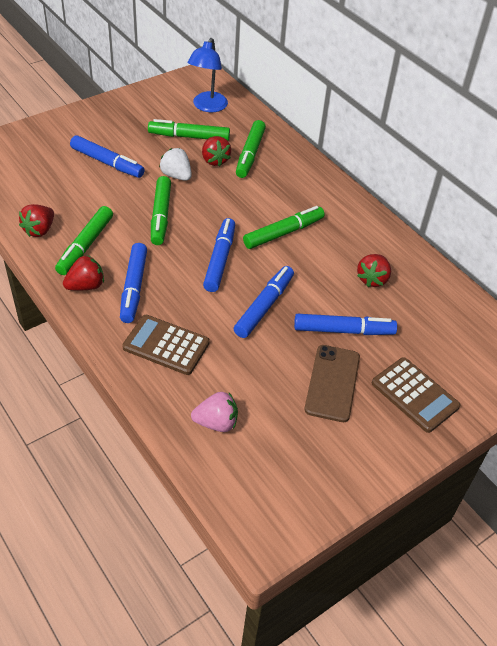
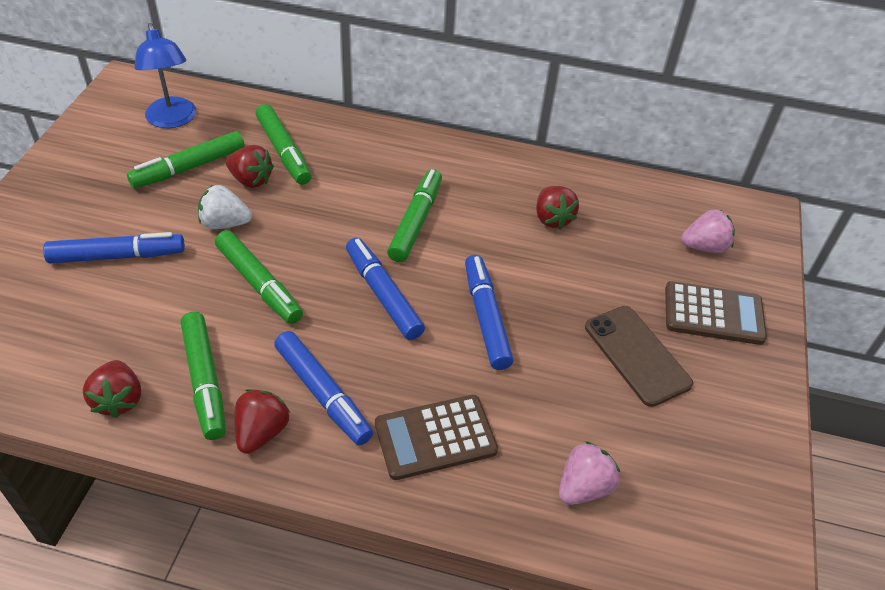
camera: 40 degrees left, 0 degrees up
(343, 330) = (586, 291): blue marker -> none
(460, 355) = (704, 247): none -> pink strawberry

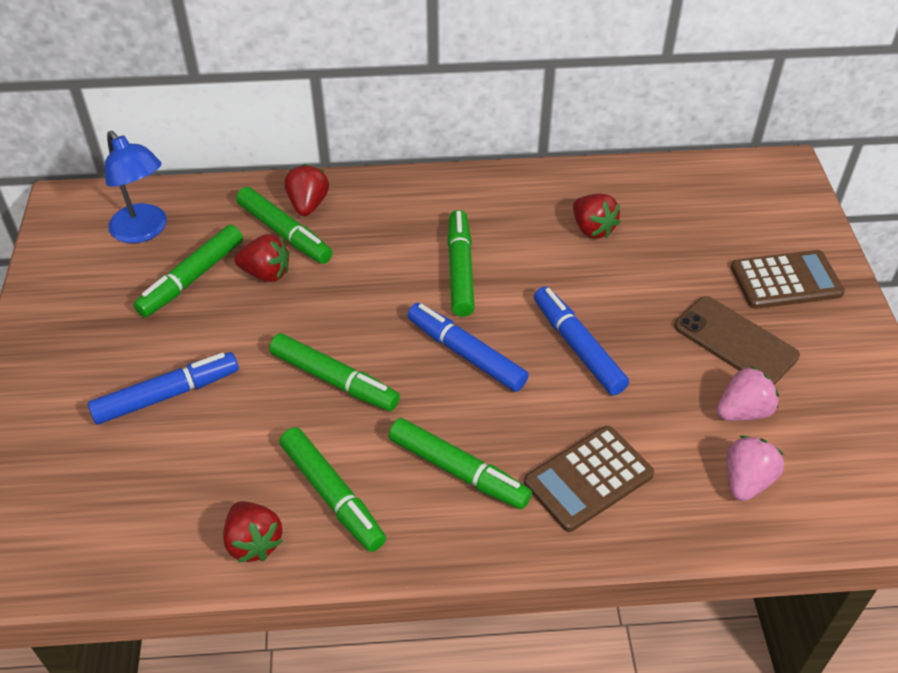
camera: 15 degrees left, 0 degrees up
(225, 223) = (264, 327): white strawberry -> none
(261, 432) = (417, 528): red strawberry -> red strawberry (308, 205)
(323, 393) = (458, 471): blue marker -> green marker
(704, 247) = (748, 217): pink strawberry -> pink strawberry (743, 411)

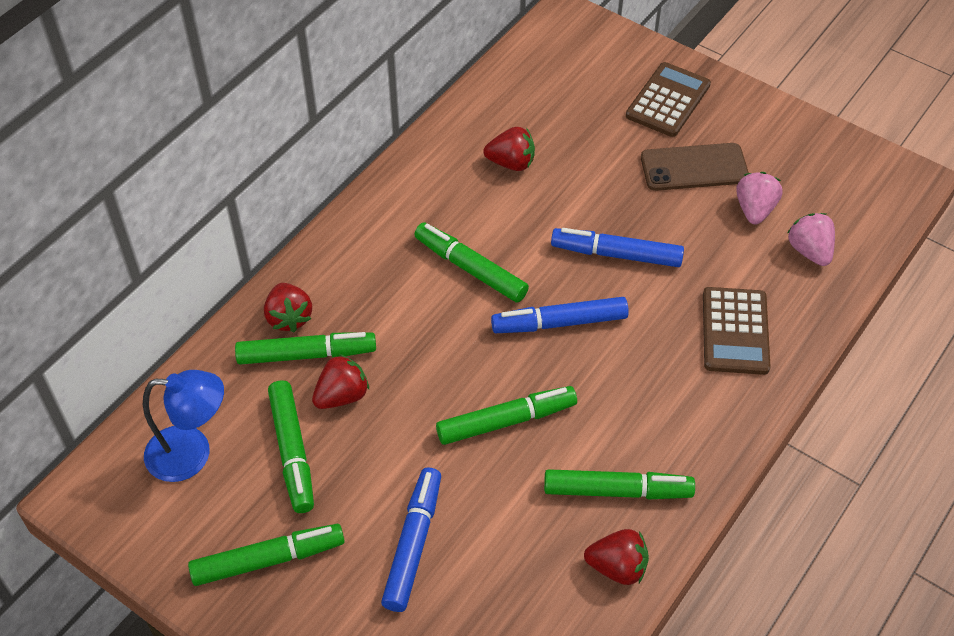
camera: 50 degrees left, 5 degrees up
(308, 205) = (289, 318): red strawberry -> red strawberry turned 150 degrees counterclockwise
(458, 471) = (663, 400): green marker -> green marker (268, 559)

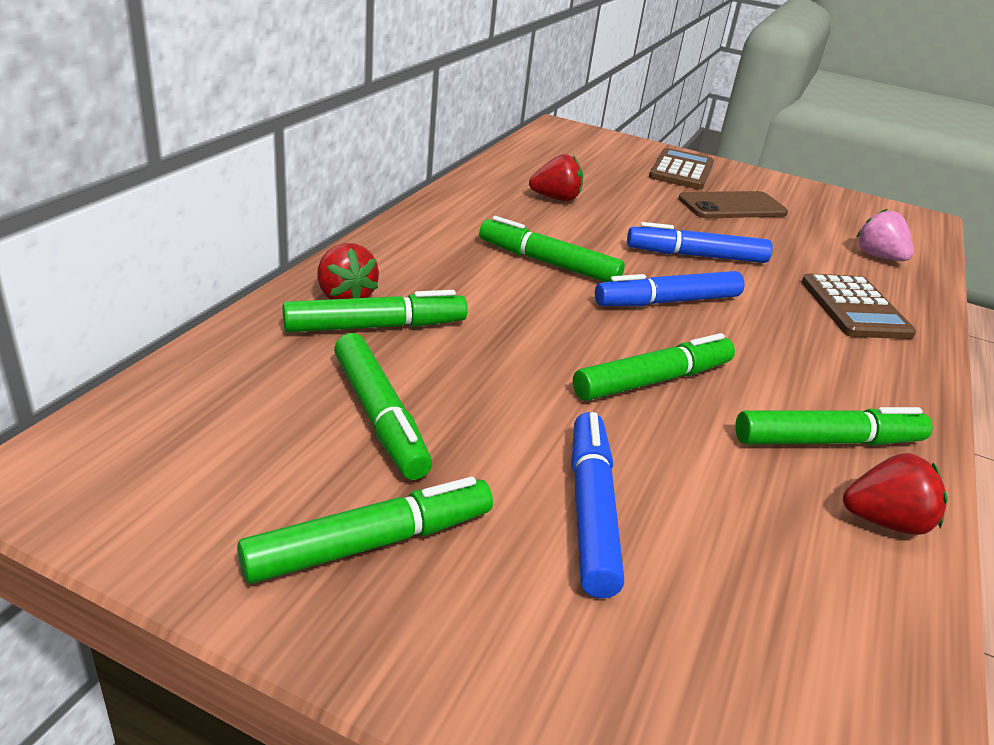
camera: 15 degrees left, 20 degrees down
(192, 454) = (227, 423): blue lamp -> none
(342, 396) = (433, 361): red strawberry -> none
(754, 210) = (807, 231): pink strawberry -> none

